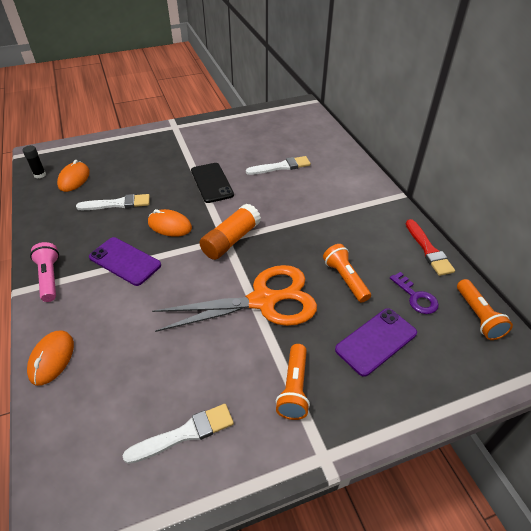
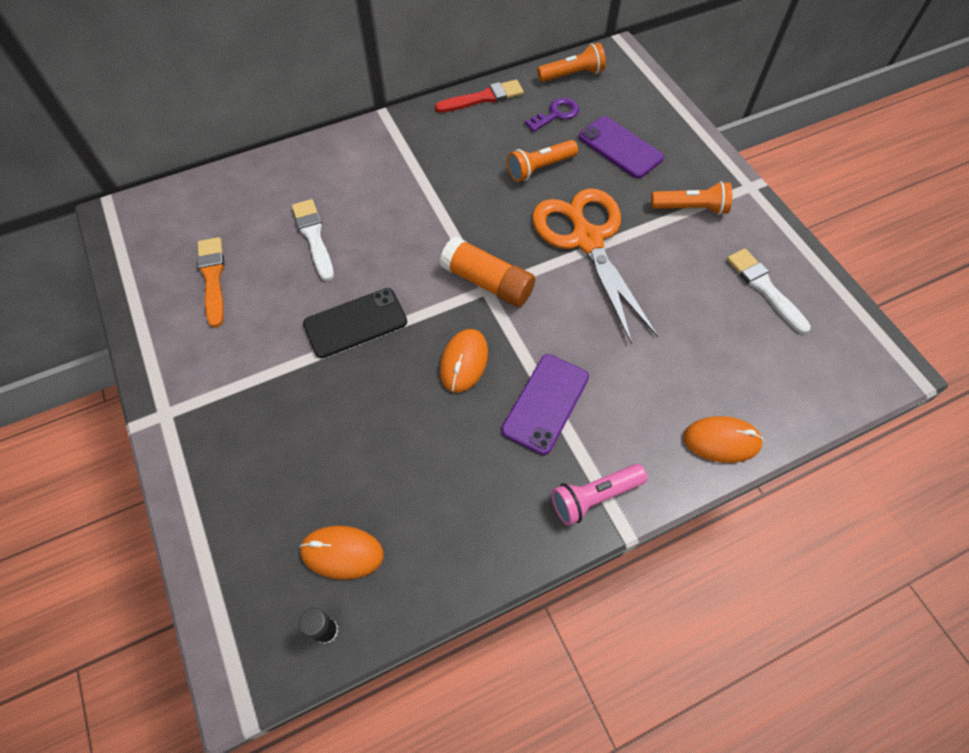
camera: 95 degrees left, 15 degrees up
(117, 204) = (415, 451): white brush -> none
(255, 134) = (213, 278): none -> orange brush

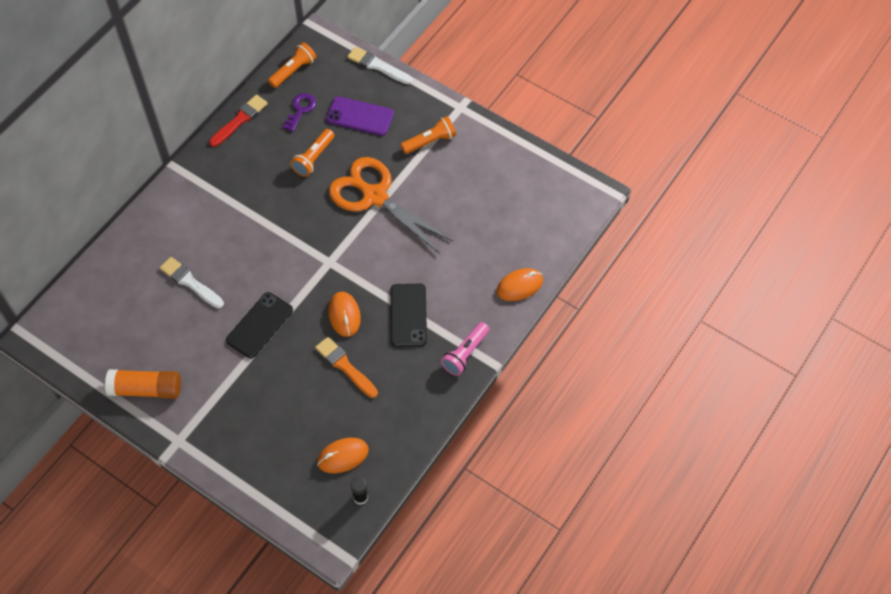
camera: 30 degrees left, 0 degrees up
(213, 278) = (141, 344): orange brush -> orange brush (345, 366)
(487, 282) = (327, 257): orange glue stick -> orange glue stick (146, 389)
(545, 403) = (408, 315): purple phone -> black phone
(765, 288) = (501, 177): white brush -> white brush (377, 66)

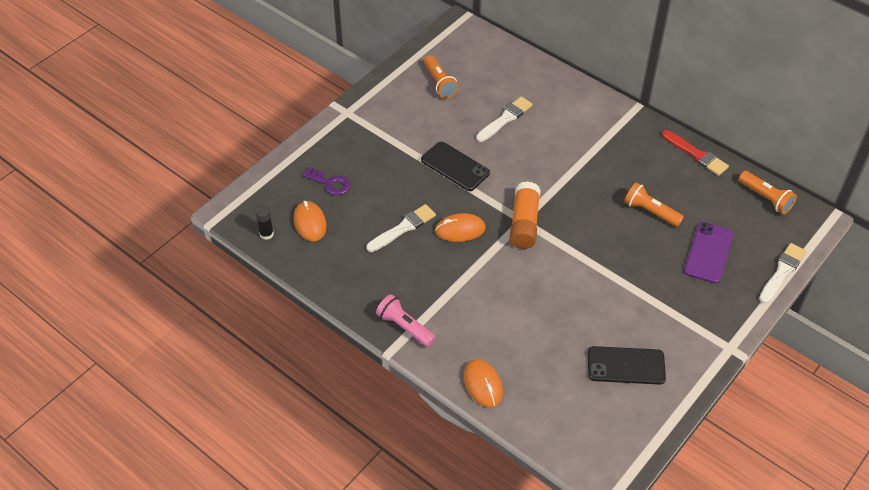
camera: 95 degrees right, 10 degrees down
(146, 389) = (399, 92): orange glue stick -> orange glue stick (524, 223)
(300, 110) = (713, 202): purple key -> purple key (330, 183)
(345, 366) = (403, 228): orange brush -> white brush
(374, 196) = (602, 260): orange scissors -> none
(408, 315) = (455, 281): black phone -> black phone (626, 365)
(430, 141) = (678, 315): orange flashlight -> orange flashlight (440, 83)

